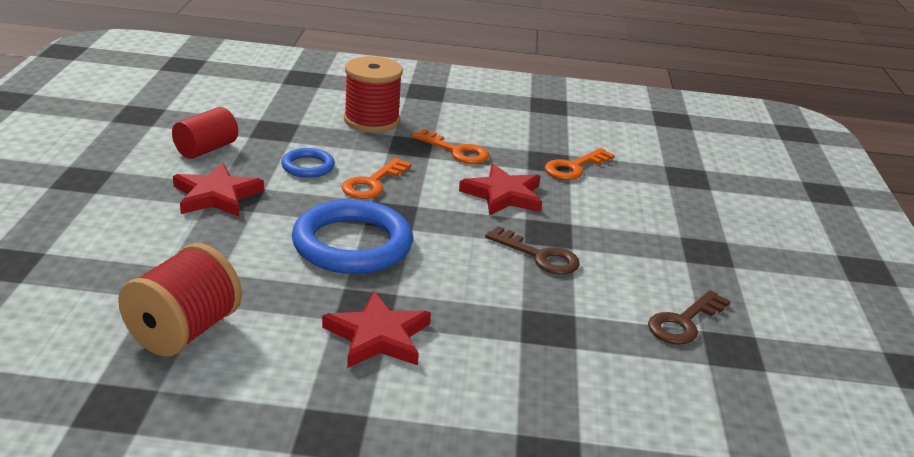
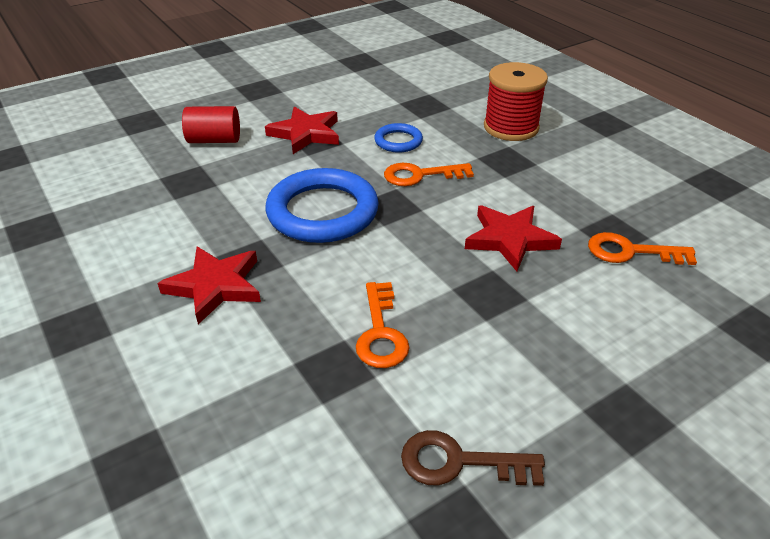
camera: 55 degrees right, 10 degrees up
(183, 331) = (134, 209): red spool -> none
(206, 149) = (356, 100): red cylinder -> red cylinder (214, 140)
(456, 151) = (538, 182): orange key -> orange key (381, 332)
(539, 256) = (442, 307): brown key -> none

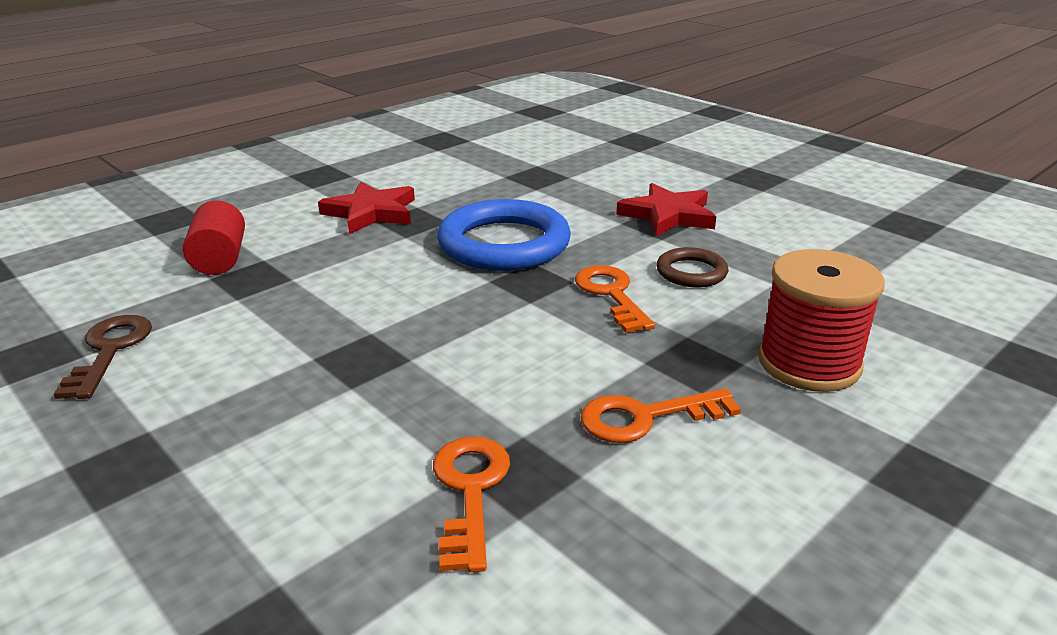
camera: 80 degrees right, 10 degrees down
(214, 140) = (621, 175): red cylinder -> red cylinder (220, 259)
(381, 332) = (298, 296): orange key -> orange key (646, 417)
(398, 141) = (691, 272): blue ring -> brown ring
(510, 239) = (478, 370): red star -> none

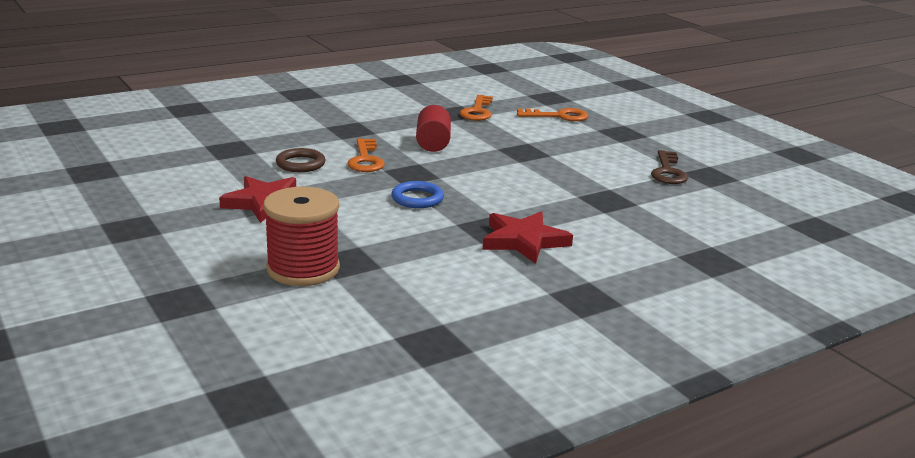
camera: 170 degrees left, 5 degrees down
(220, 259) = (638, 216): red cylinder -> red cylinder (433, 143)
(504, 244) = (417, 198): blue ring -> blue ring, size x0.50
(646, 417) = (392, 118): orange key -> orange key (558, 116)
(808, 363) = (294, 122): red spool -> red spool (303, 269)

